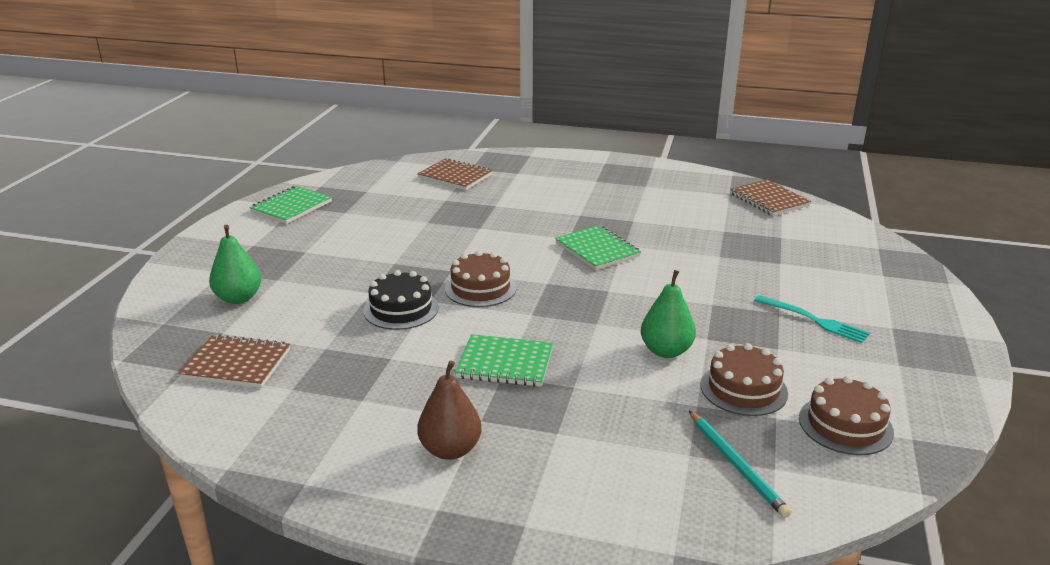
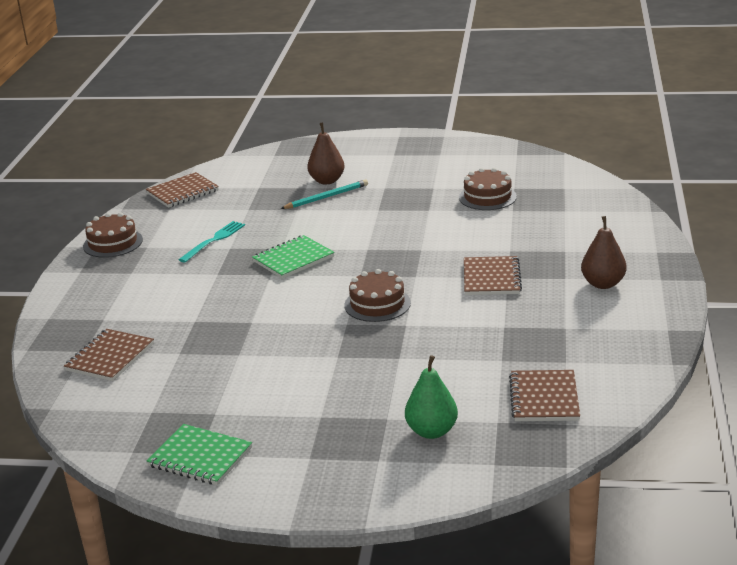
camera: 95 degrees left, 0 degrees up
(401, 309) = (425, 336): black cake -> none
(505, 363) = (491, 278): green notebook -> brown notebook
(666, 351) = (451, 222): green pear -> none
(736, 465) = (567, 197): turquoise pencil -> turquoise pencil (326, 197)
(799, 276) = (327, 181): none -> brown pear
(815, 320) = (392, 176): turquoise fork -> turquoise fork (214, 240)
(845, 425) = (512, 170): brown cake -> brown cake (113, 243)

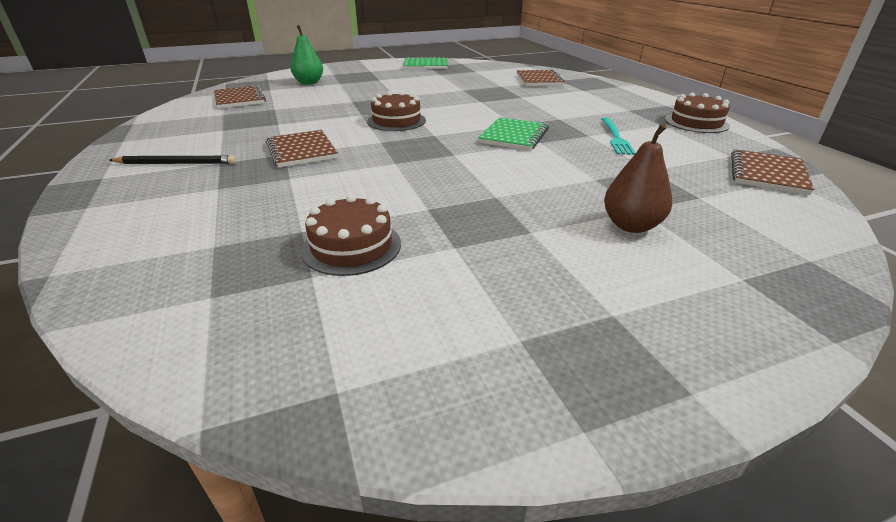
camera: 150 degrees right, 5 degrees up
(326, 197) = (588, 200): turquoise pencil -> none
(603, 284) = (176, 163): brown pear -> black pencil

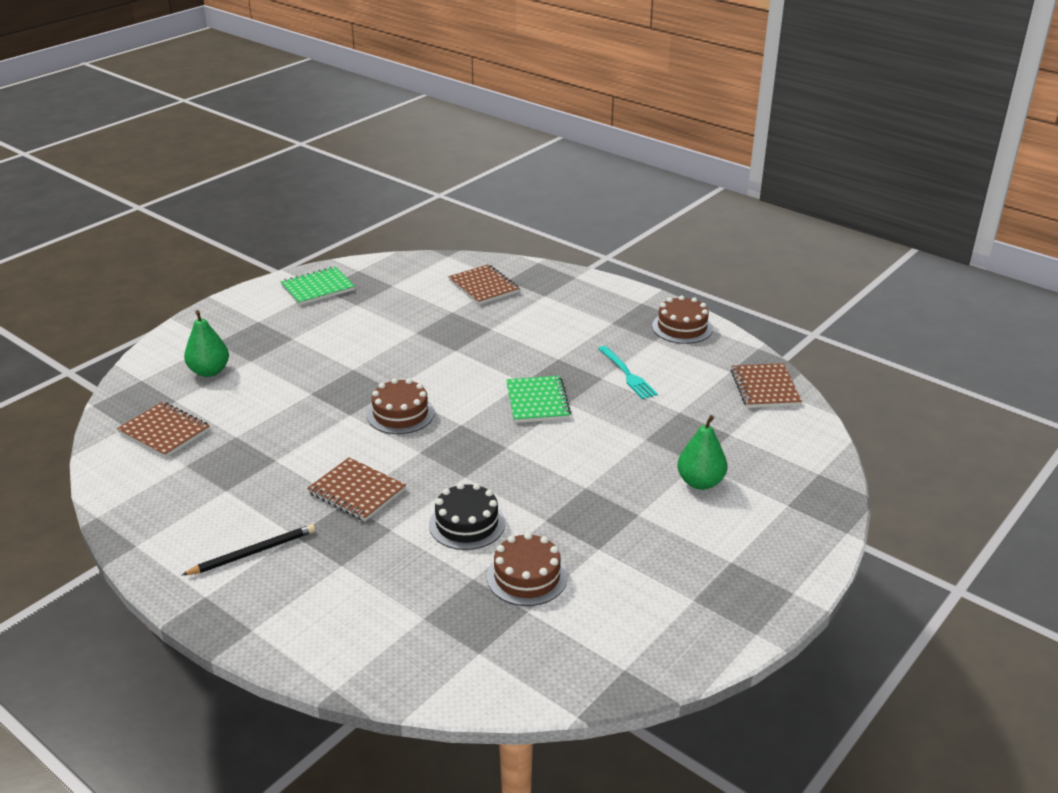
camera: 30 degrees left, 0 degrees up
(354, 191) = (467, 524): none -> black cake
(631, 225) = (700, 482): brown pear -> green pear

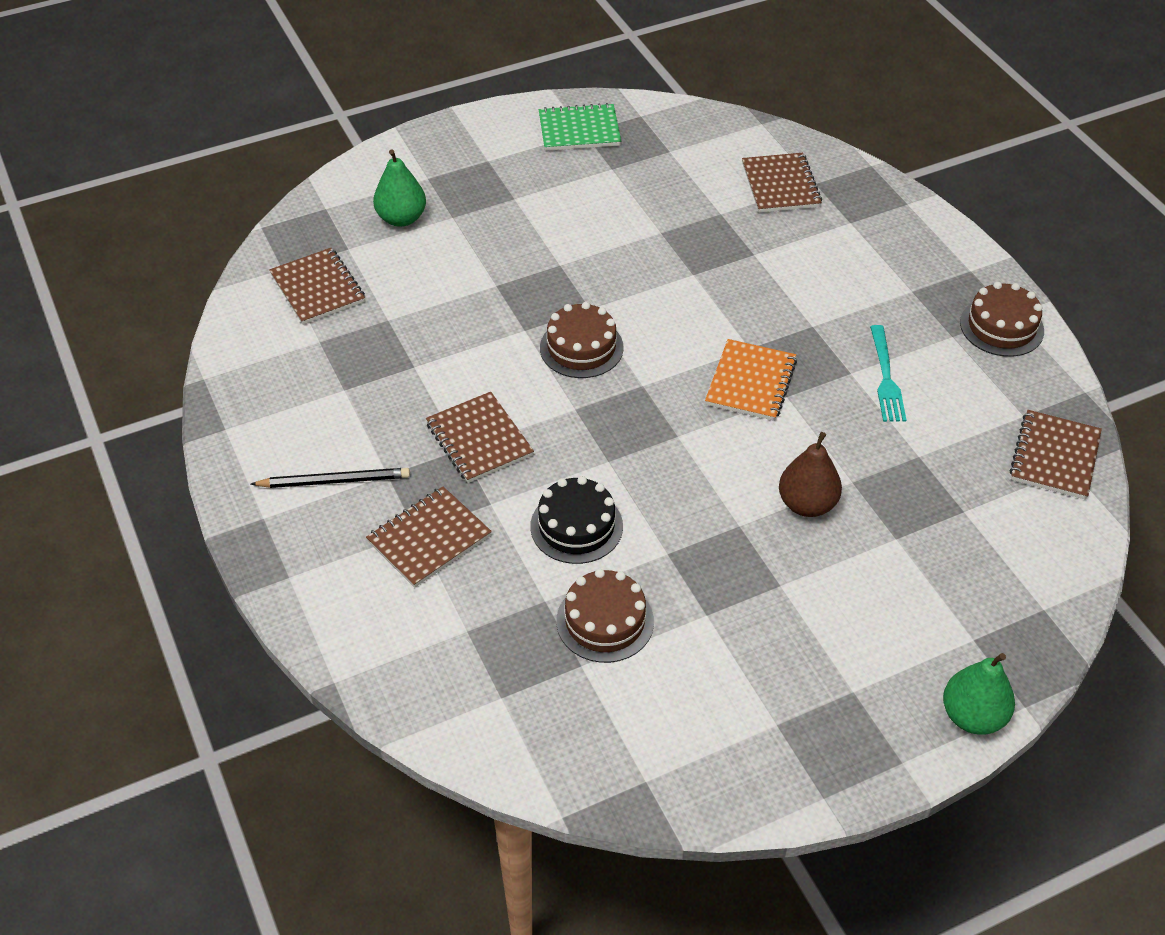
camera: 25 degrees right, 15 degrees up
(356, 567) = (429, 539): none -> brown notebook
(537, 401) = (750, 382): green notebook -> orange notebook
(624, 461) = (807, 504): none -> brown pear
(700, 482) = (883, 568): green pear -> green pear (972, 716)

